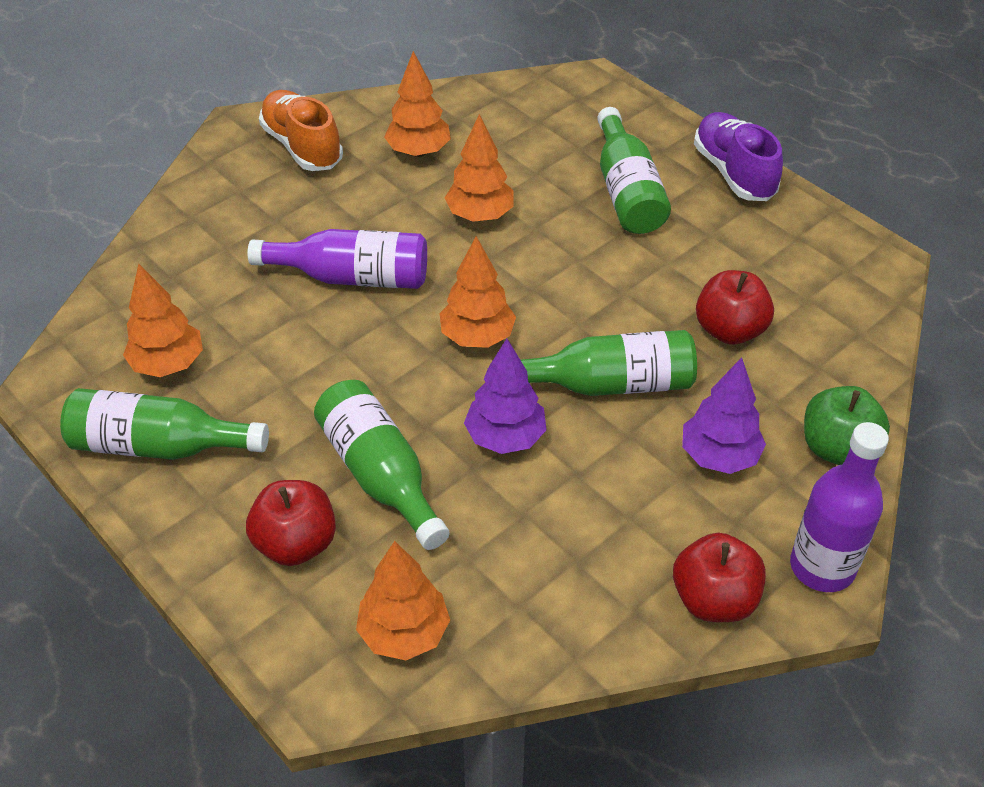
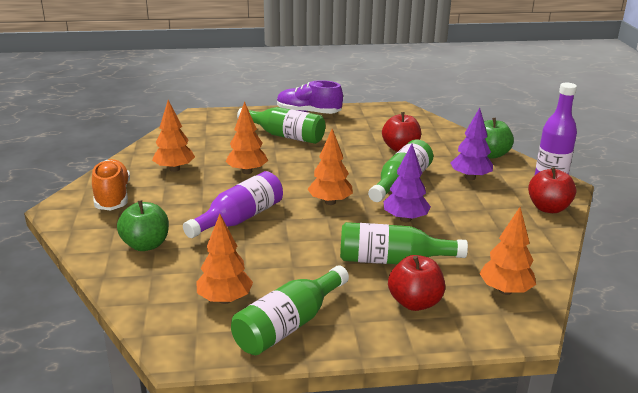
camera: 55 degrees left, 20 degrees down
(225, 237) = (146, 245): none -> green apple
(302, 146) = (112, 197): orange shoe -> orange shoe turned 75 degrees clockwise

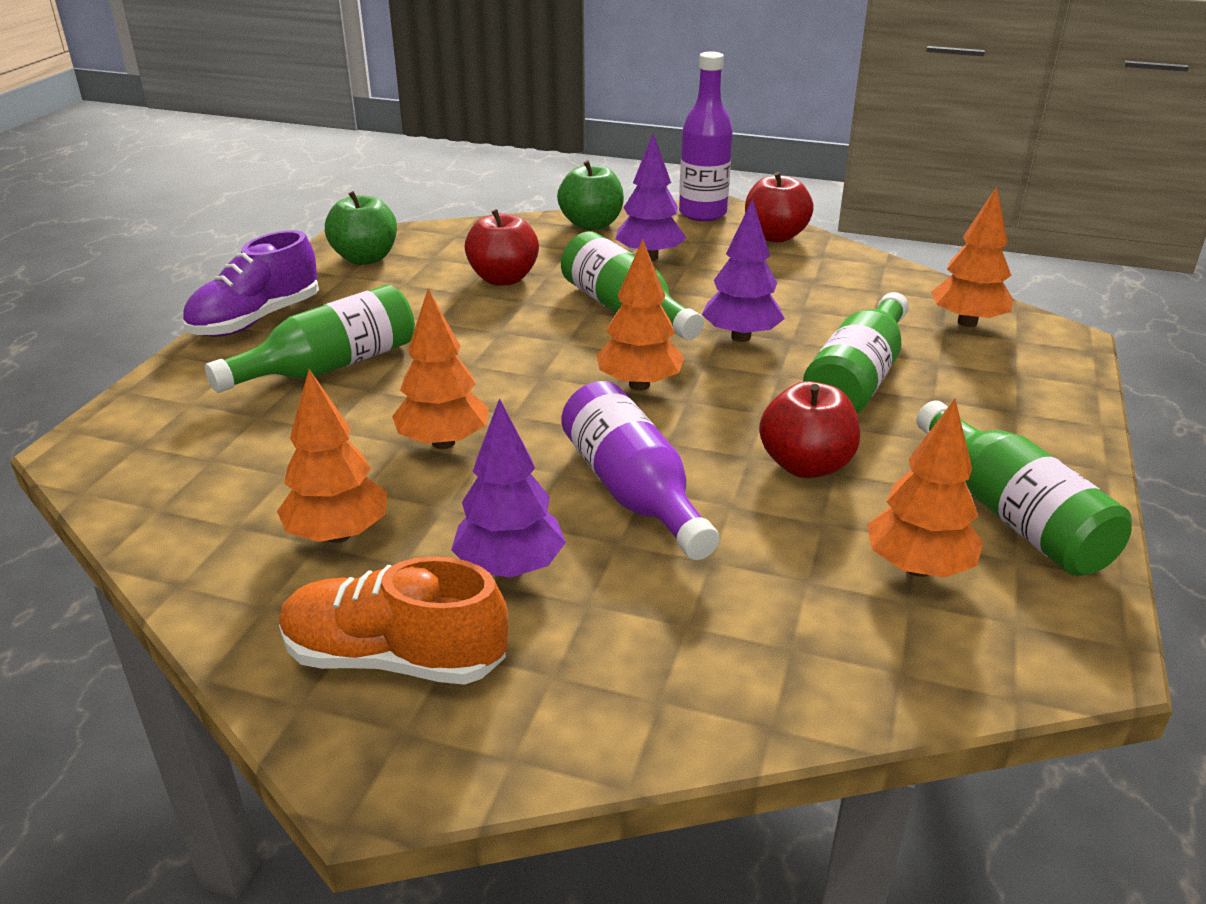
camera: 65 degrees left, 5 degrees up
(146, 245) = (666, 637): green apple -> green apple (365, 258)
(172, 205) = (510, 568): none -> purple tree
(415, 302) = (978, 392): red apple -> red apple (806, 465)

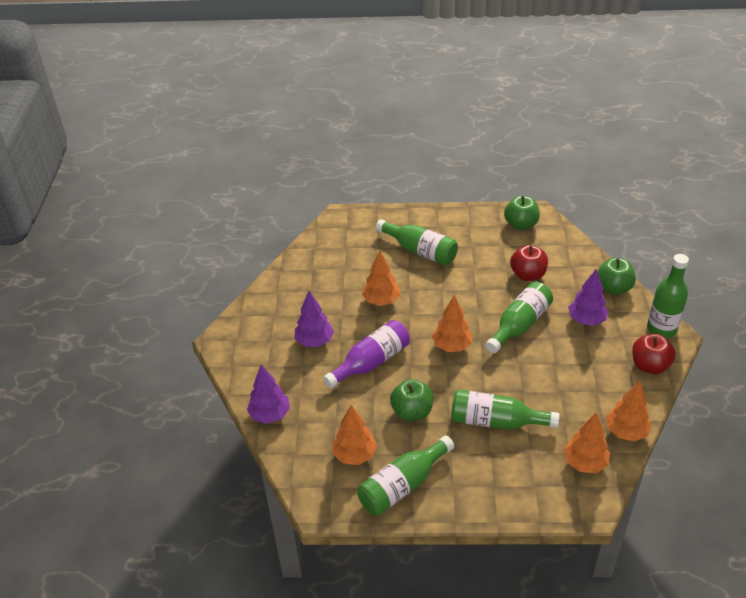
camera: 75 degrees right, 10 degrees up
(256, 320) = (446, 216): purple shoe -> none
(338, 534) = (317, 294): orange tree -> orange tree (626, 431)
(394, 658) = (264, 328): orange shoe -> none
(702, 213) = (661, 329): purple bottle -> green bottle
(741, 337) = (515, 372): purple tree -> purple tree (270, 415)
(806, 465) = (412, 412): red apple -> green apple

